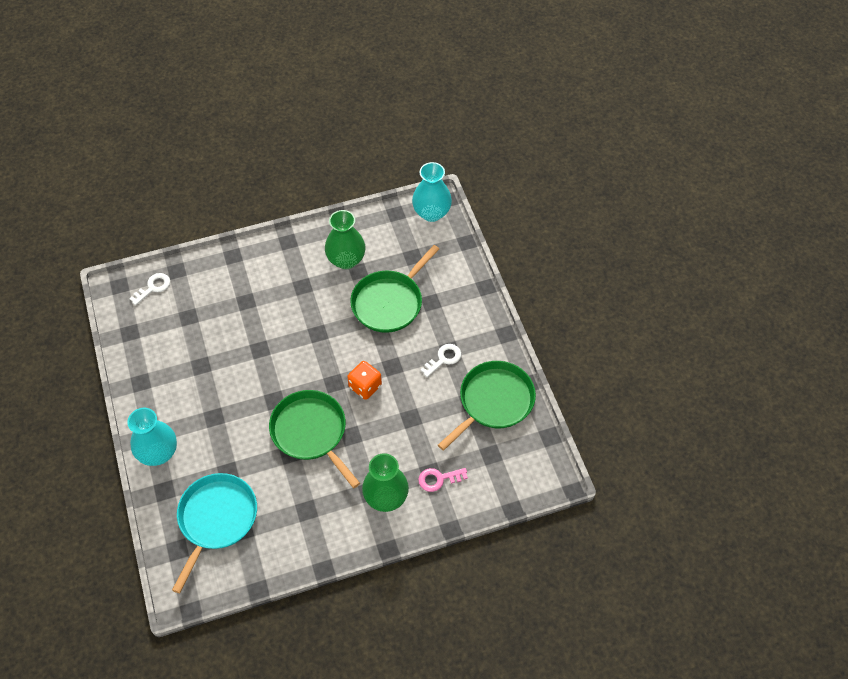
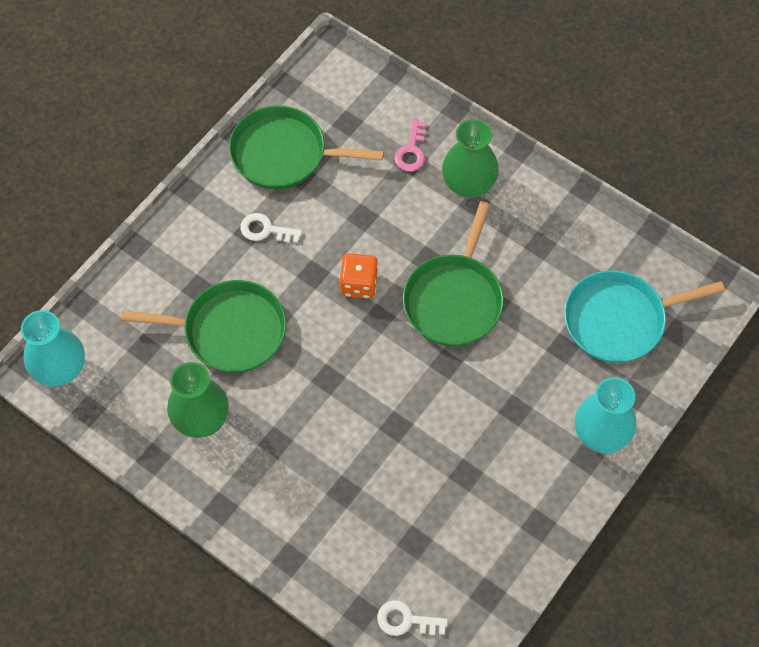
camera: 125 degrees left, 5 degrees up
(438, 479) = (411, 151): pink key -> pink key turned 60 degrees clockwise

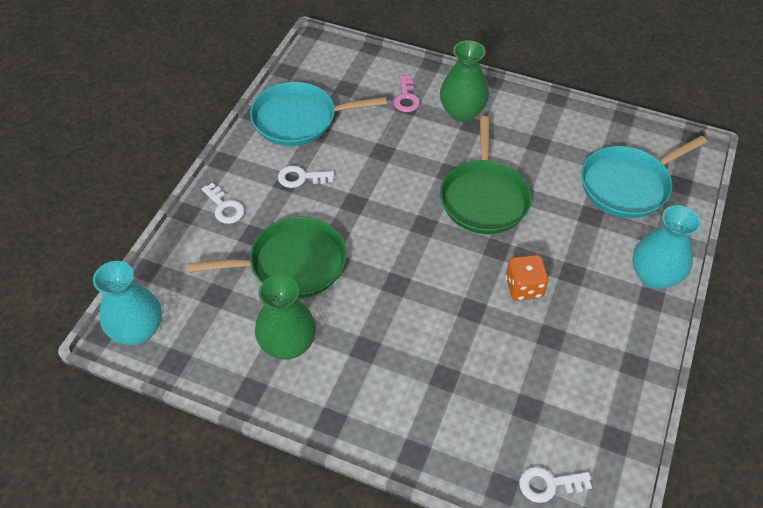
camera: 15 degrees left, 10 degrees down
(176, 248) = (225, 207): none -> white key
(284, 154) = (299, 119): green pan -> turquoise pan
(359, 284) = (397, 203): orange dice -> orange dice (524, 287)

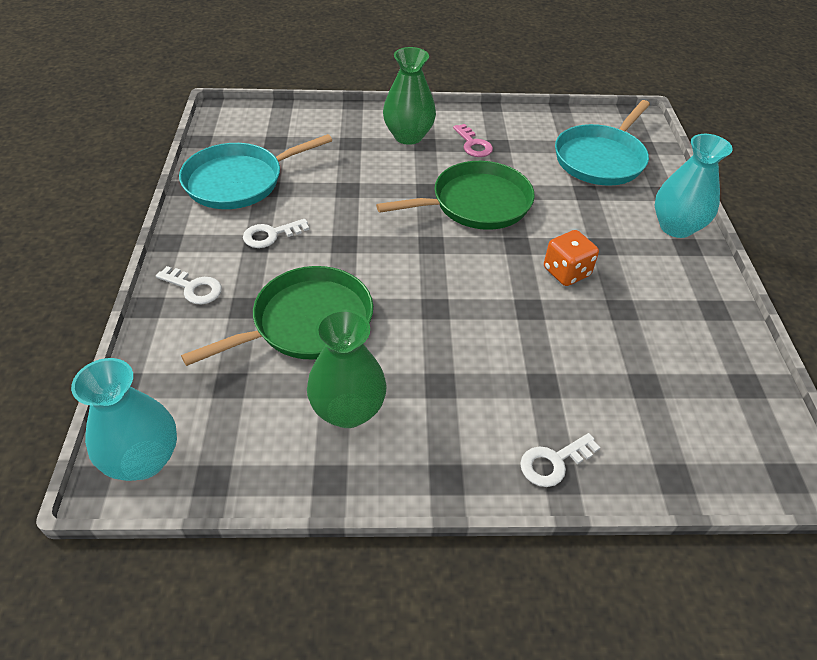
camera: 25 degrees left, 5 degrees down
(406, 98) = (344, 137): pink key -> pink key (473, 145)
(484, 198) = (476, 203): green pan -> green pan turned 90 degrees counterclockwise
(548, 484) = (717, 455): white key -> white key (553, 462)

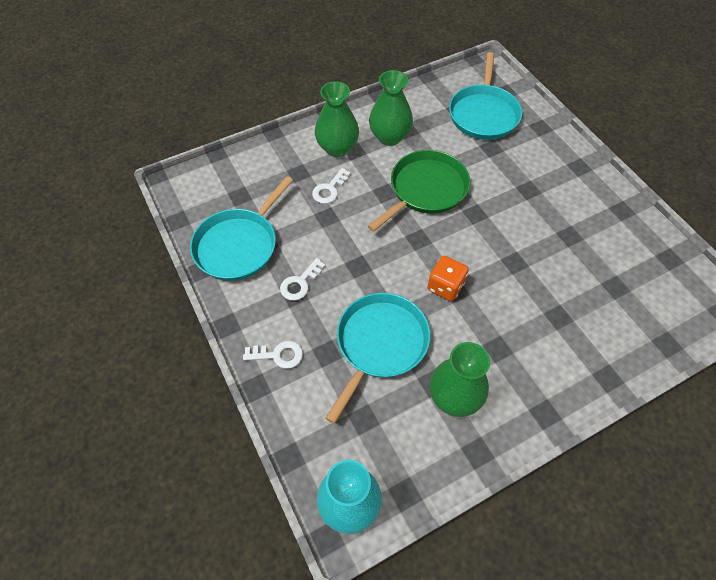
camera: 25 degrees left, 10 degrees up
(307, 322) = (380, 344): green pan -> turquoise pan
(473, 145) = (389, 137): pink key -> green vase
(553, 462) = (597, 369): white key -> white key (329, 189)
(566, 272) = (519, 222): orange dice -> orange dice (445, 287)
(676, 227) = (564, 153): turquoise vase -> none

